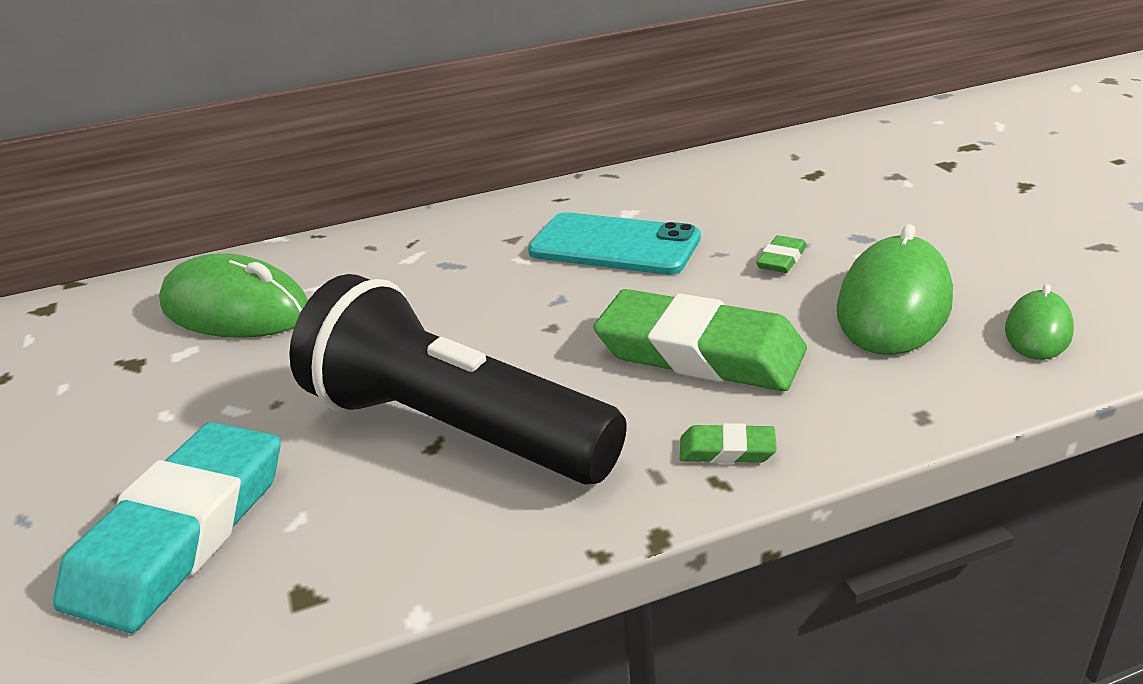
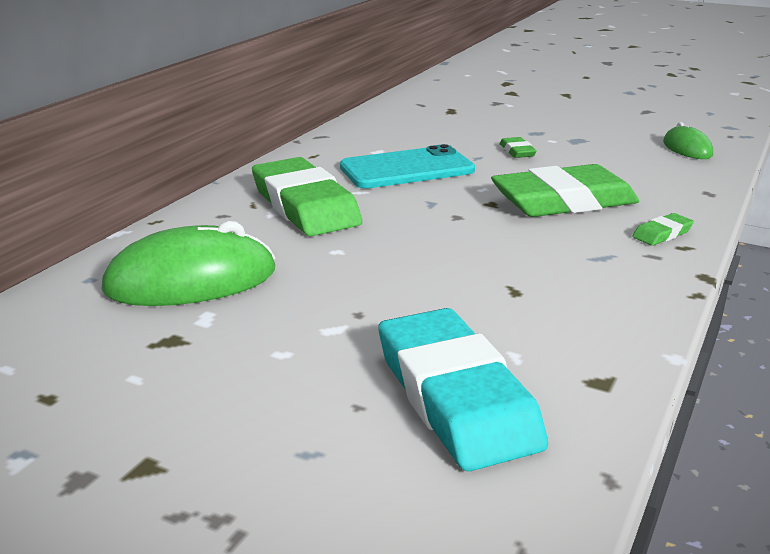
camera: 45 degrees left, 5 degrees down
(446, 260) = (305, 206): none -> green eraser
(453, 429) = (509, 279): black flashlight -> none
(893, 306) = (611, 156): green mouse -> none

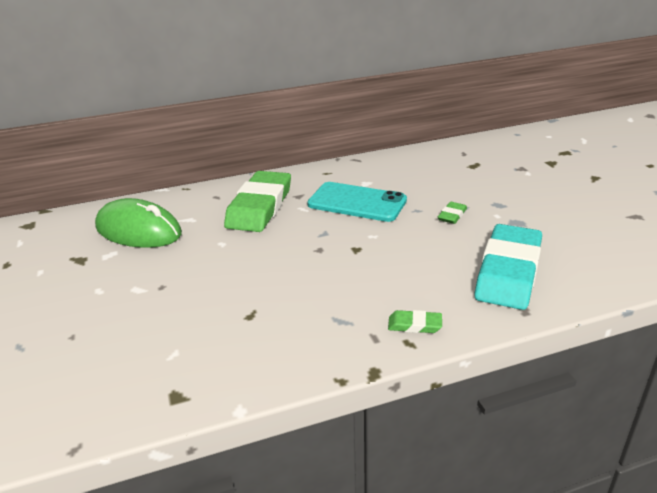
camera: 45 degrees right, 5 degrees up
(456, 397) = (108, 358): turquoise eraser -> turquoise eraser (508, 272)
(563, 201) = (402, 268): green eraser -> none
(687, 148) = (594, 264): green mouse -> none

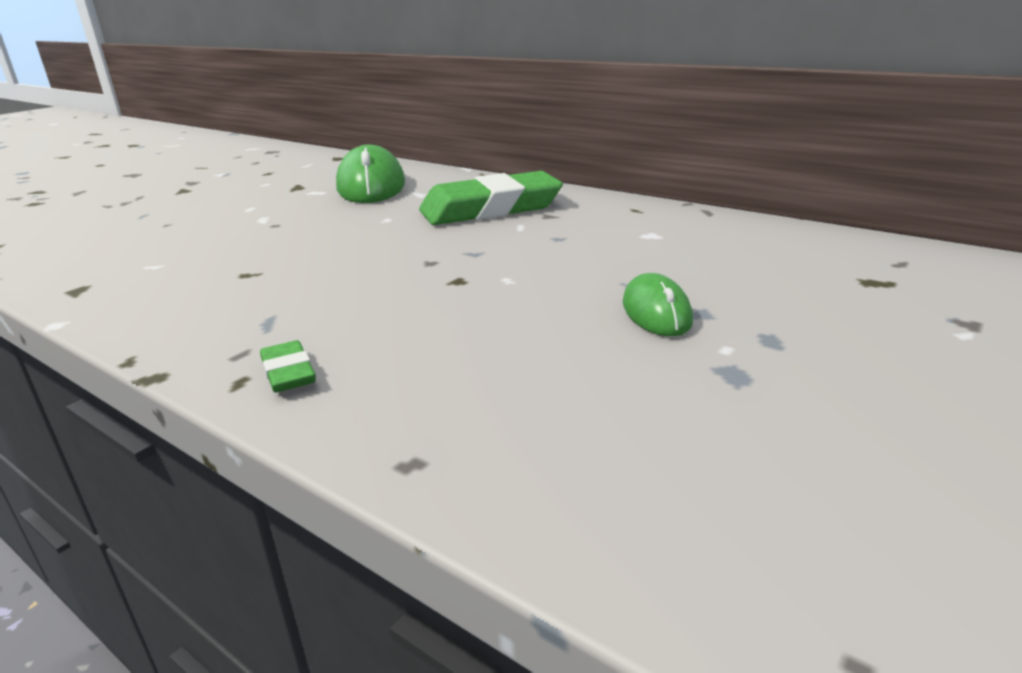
camera: 55 degrees right, 5 degrees down
(357, 202) = (584, 245): turquoise phone -> none
(452, 215) = (656, 312): green eraser -> green mouse
(508, 272) = (531, 411): turquoise eraser -> none

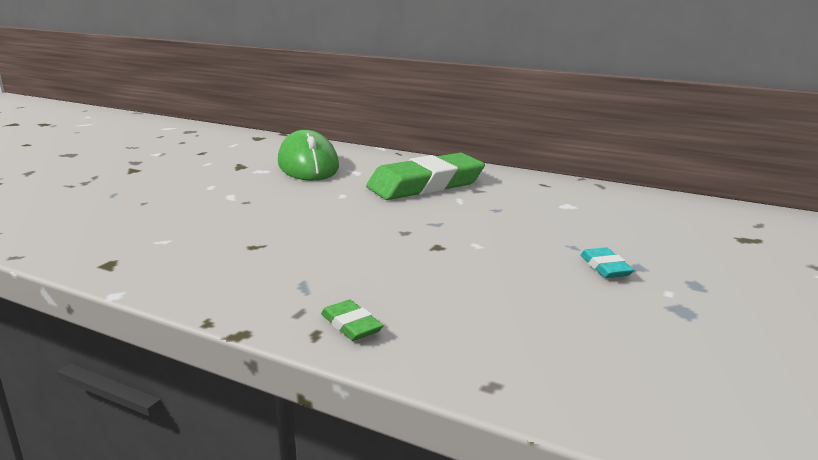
camera: 10 degrees left, 5 degrees down
(656, 312) = (605, 267): green mouse -> turquoise eraser

